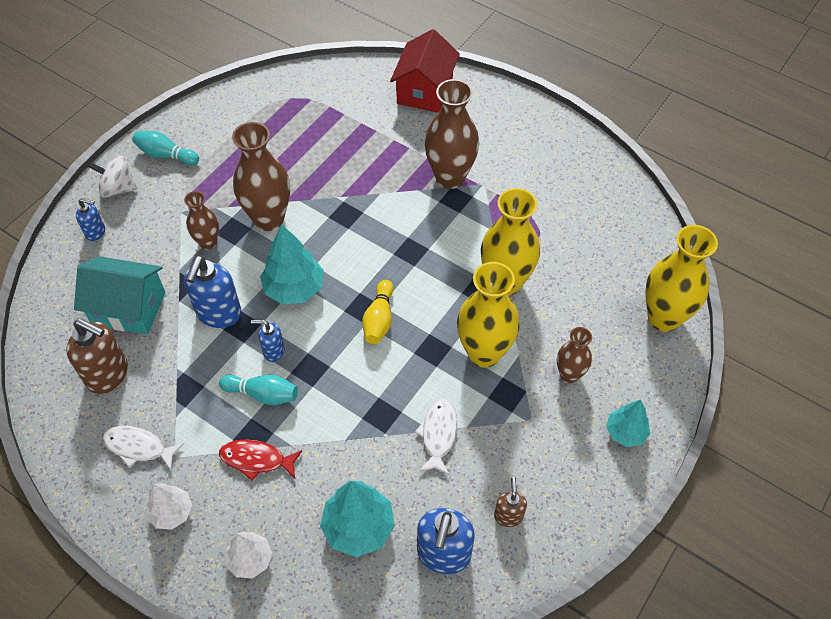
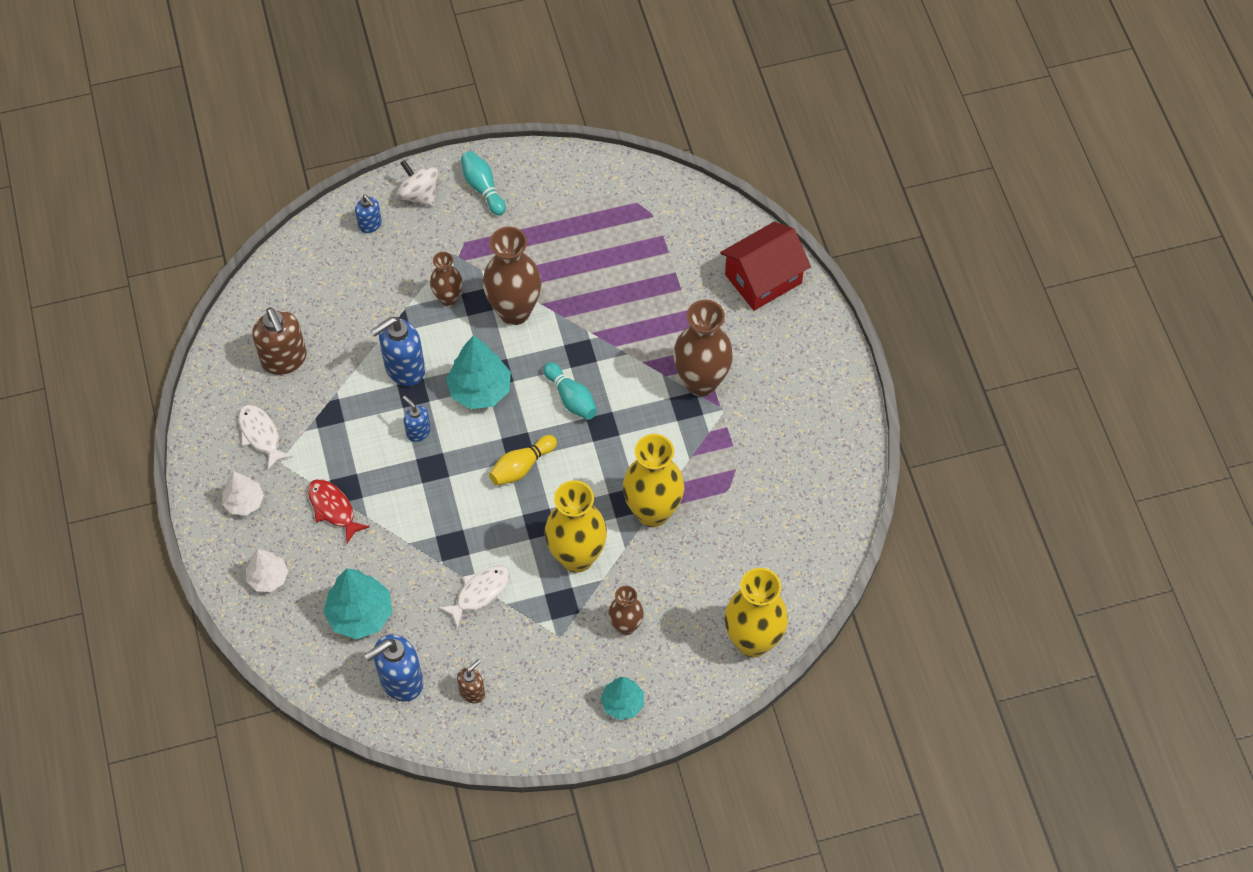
camera: 40 degrees right, 5 degrees up
(128, 308) = (342, 313): turquoise house -> none
(263, 394) = (380, 461): turquoise bowling pin -> turquoise bowling pin (571, 398)

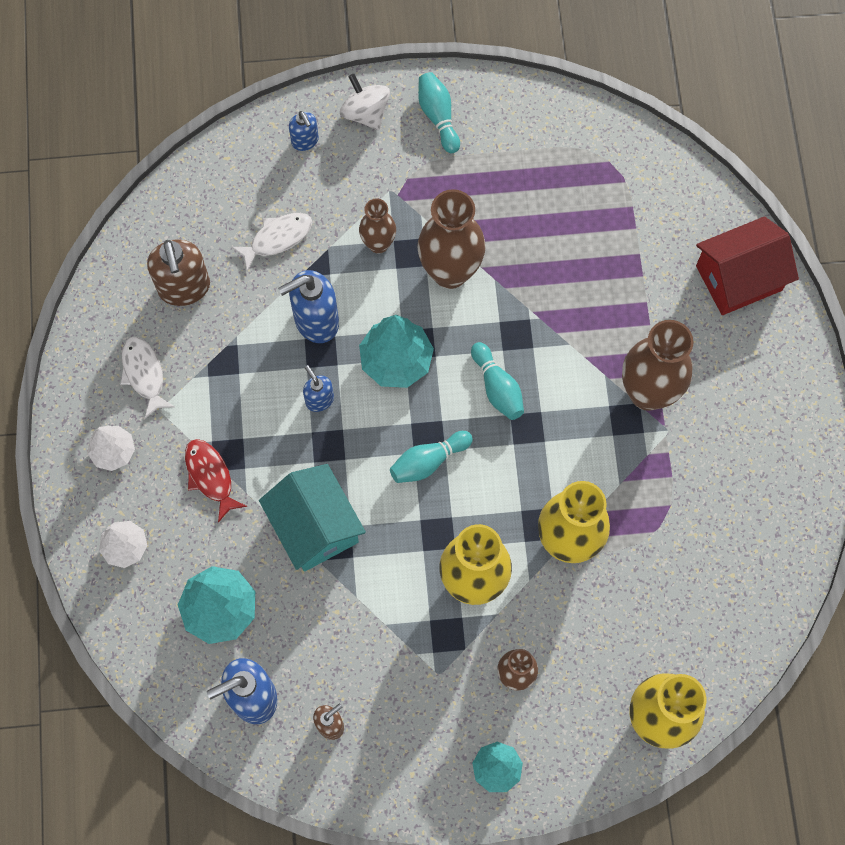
camera: 10 degrees right, 10 degrees up
(432, 534) = (315, 526): none -> turquoise house
(480, 593) = (357, 606): white fish -> white fish (277, 238)
(521, 466) = (428, 461): yellow bowling pin -> turquoise bowling pin

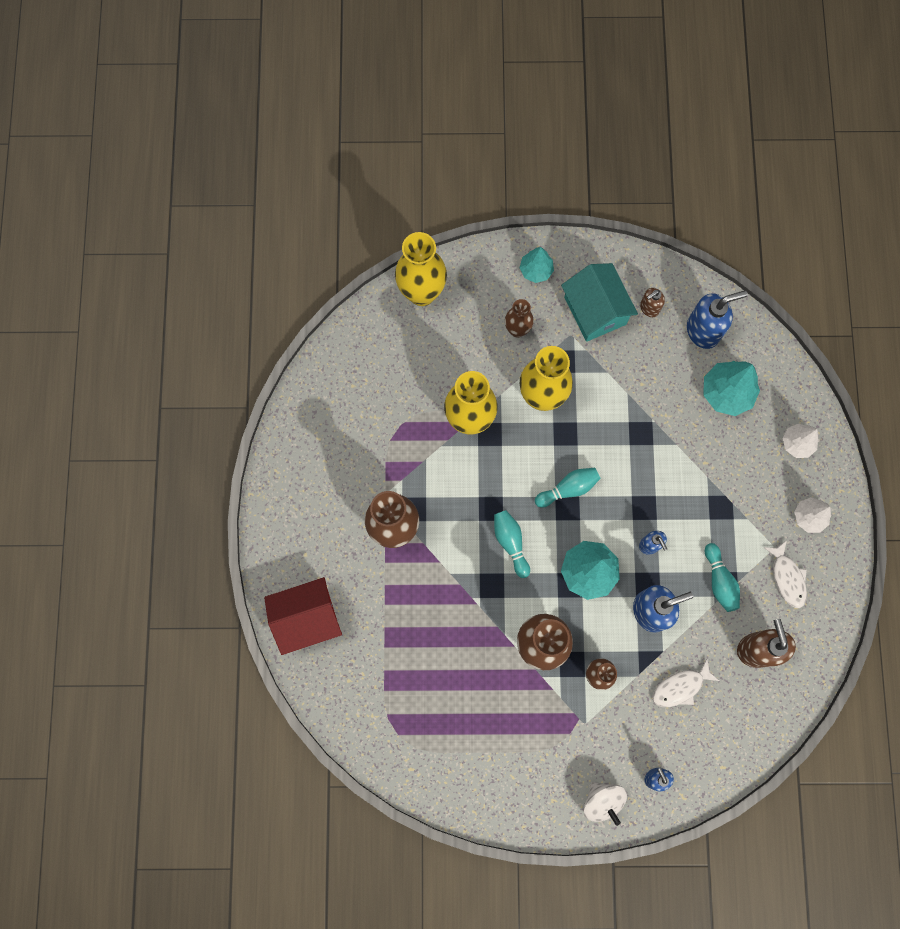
camera: 175 degrees left, 5 degrees up
(210, 476) = (734, 491): red fish -> none
(315, 526) = (656, 447): turquoise house -> turquoise house (595, 311)
(438, 117) = (539, 791): turquoise bowling pin -> turquoise bowling pin (719, 581)

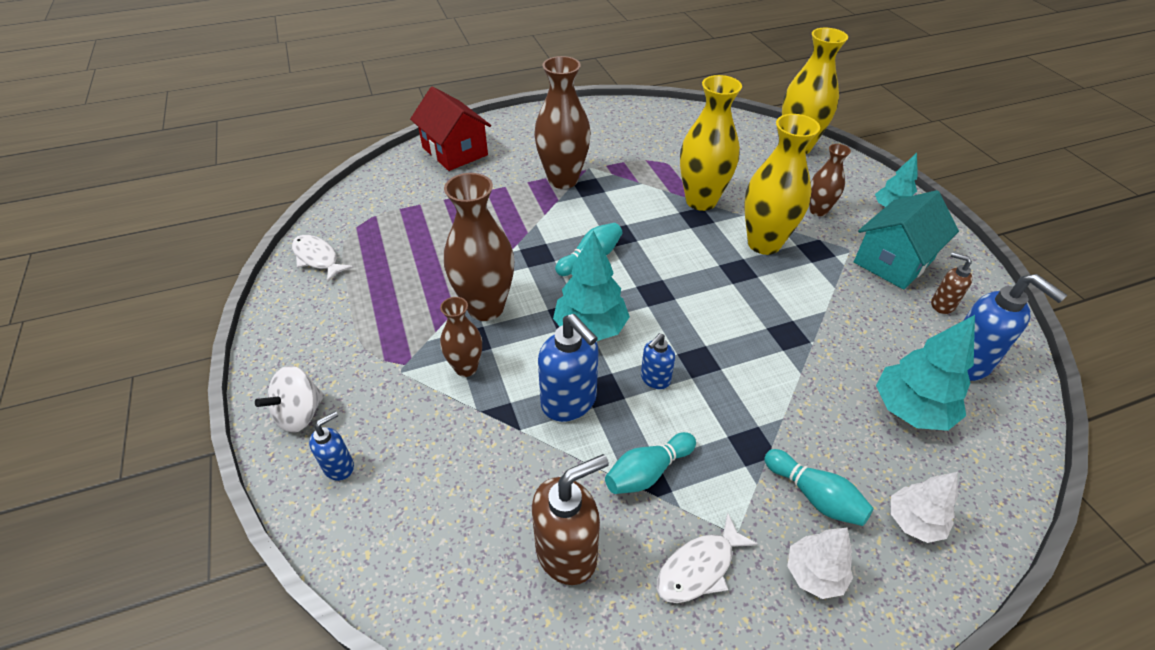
camera: 70 degrees right, 30 degrees down
(568, 489) = (678, 288): turquoise bowling pin -> turquoise bowling pin (814, 496)
(680, 687) = (476, 463): white fish -> white fish (317, 258)

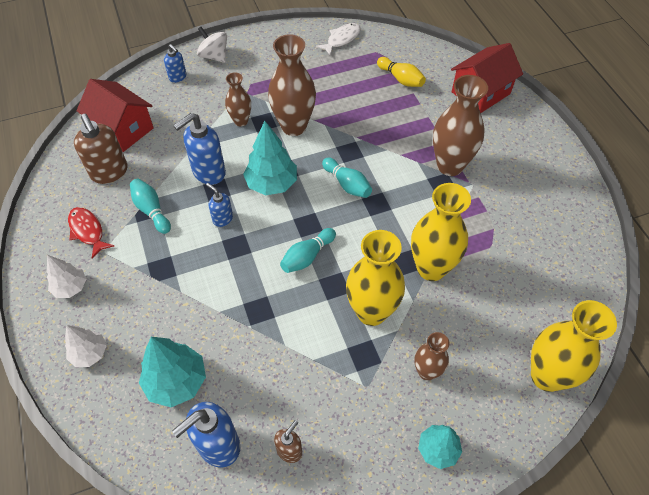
camera: 90 degrees right, 10 degrees up
(416, 207) = (401, 79): none -> yellow bowling pin
(459, 546) = (122, 129): none -> red house
(699, 567) = (87, 231): white fish -> red fish
(814, 496) = (119, 298): turquoise bowling pin -> turquoise bowling pin (307, 256)
(893, 261) = (351, 424): turquoise house -> none

